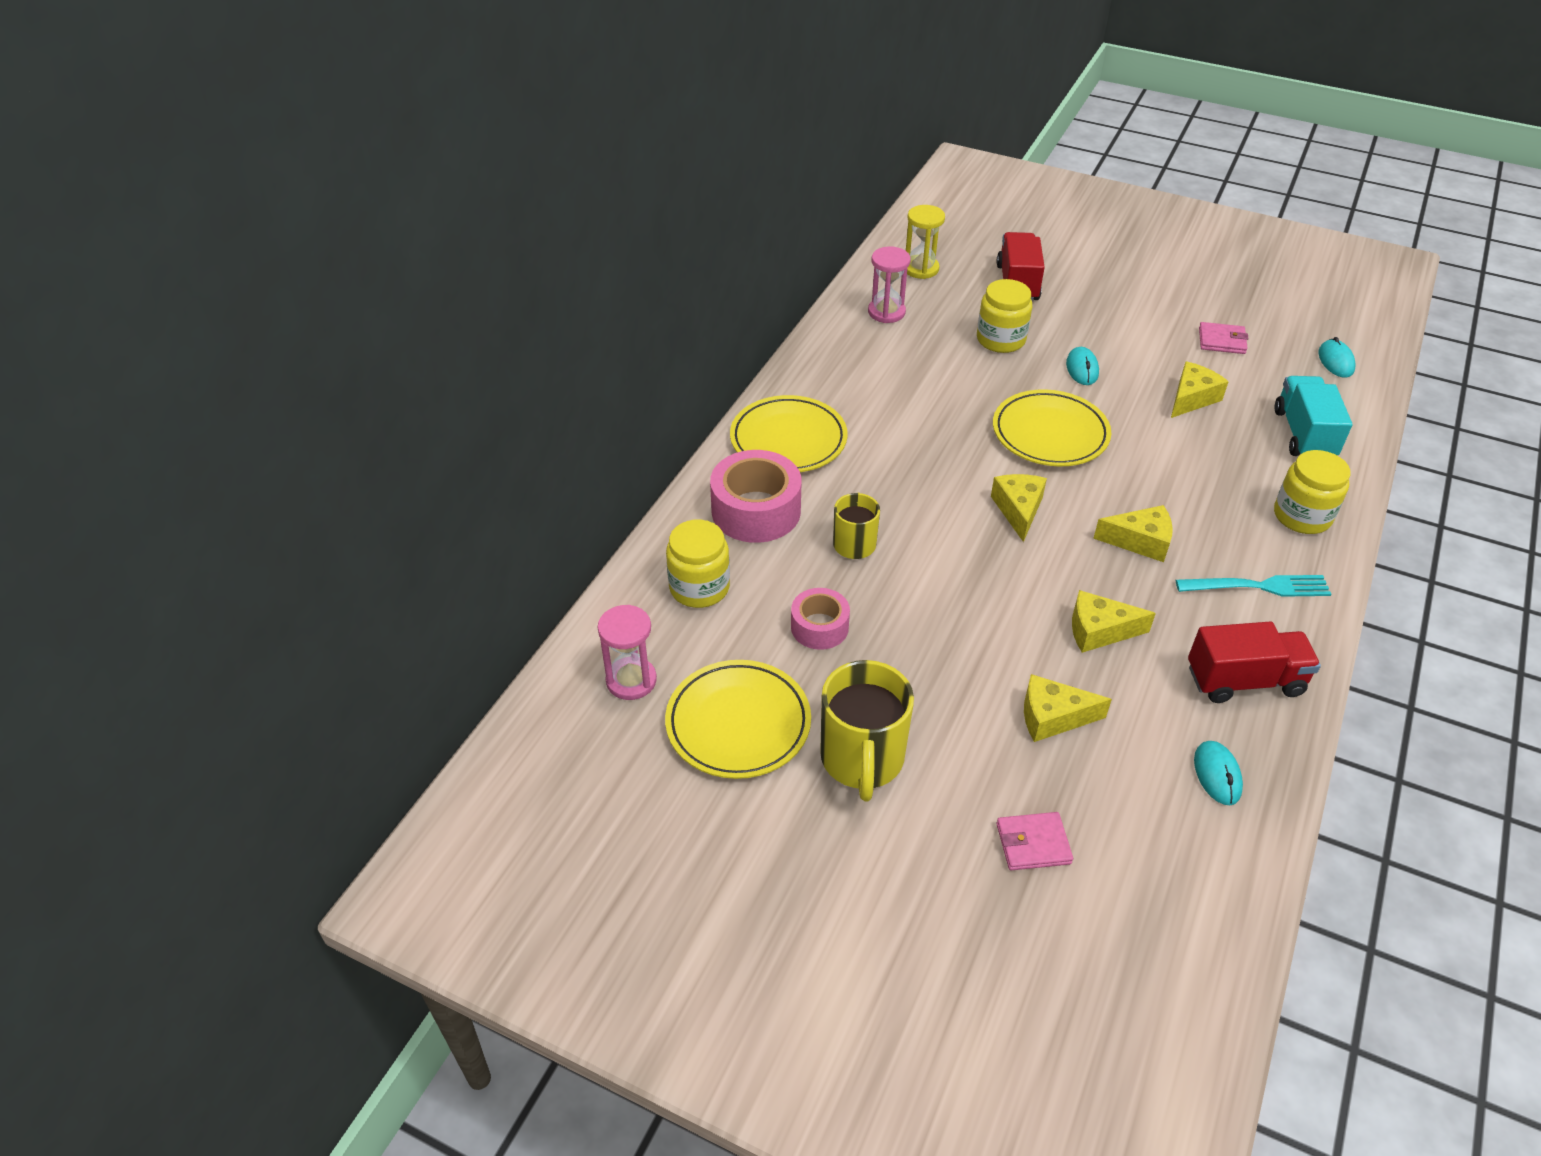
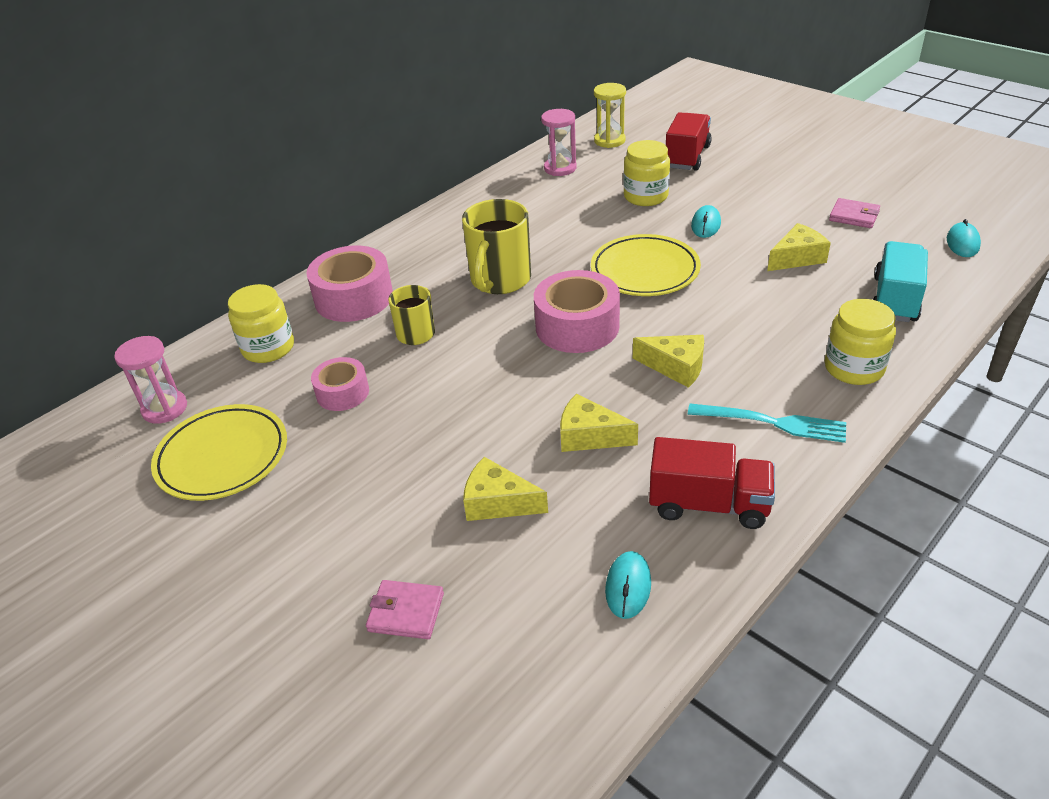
camera: 20 degrees right, 5 degrees down
(788, 439) = (416, 250): yellow plate -> none
(862, 760) = (303, 506): yellow mug -> yellow mug (500, 280)
(1018, 510) = (577, 326): yellow cheese -> pink tape

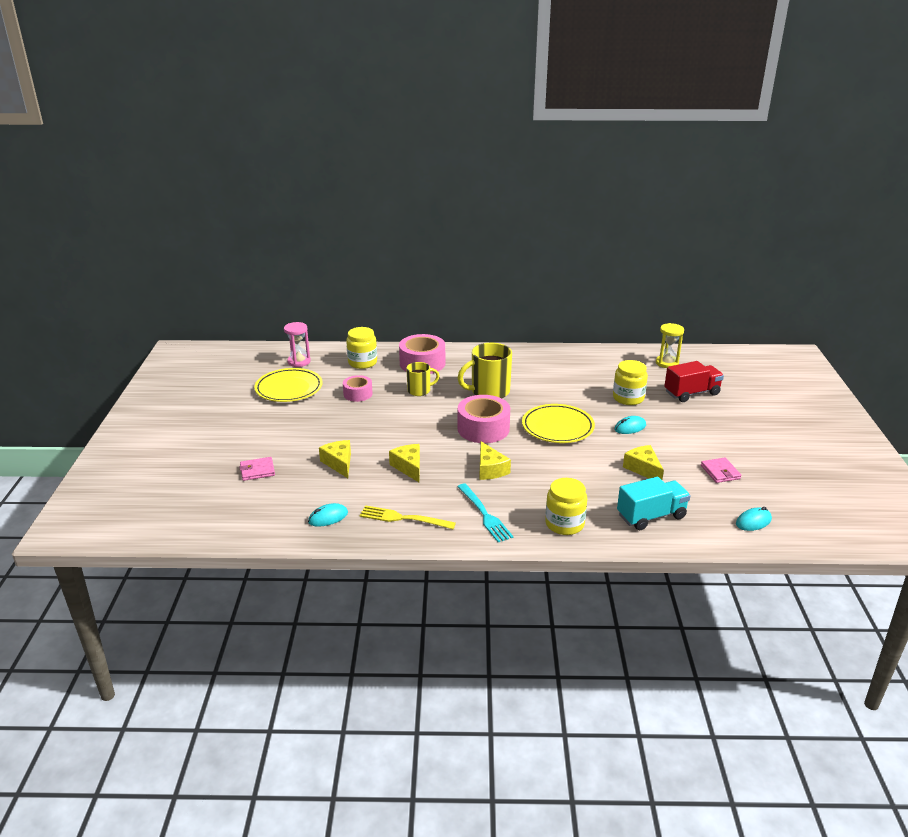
camera: 45 degrees right, 10 degrees down
(406, 612) = (257, 471): pink wallet -> pink wallet turned 75 degrees counterclockwise
(560, 168) = (613, 362): pink hourglass -> none
(708, 504) = (403, 518): red truck -> yellow fork
(797, 258) = (643, 469): yellow cheese -> yellow cheese turned 135 degrees counterclockwise

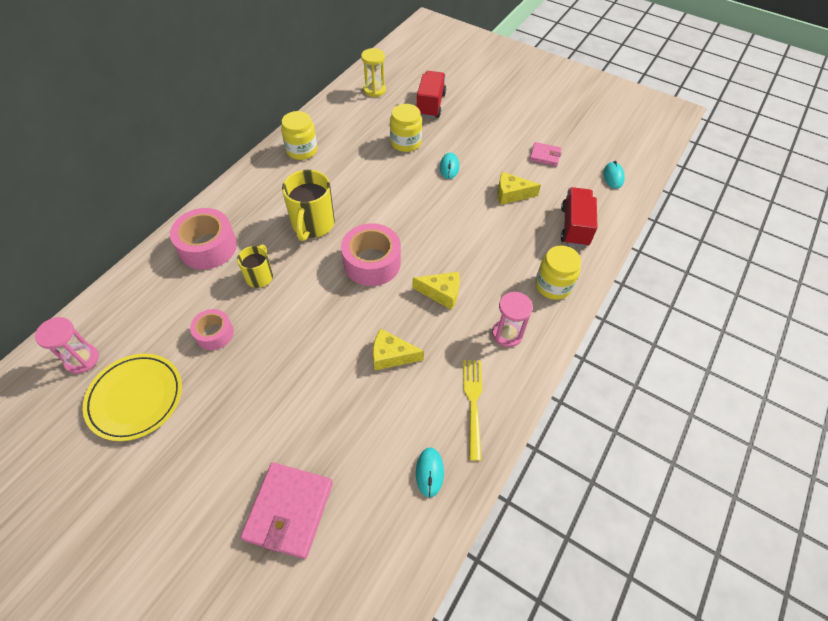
camera: 60 degrees left, 25 degrees up
(257, 471) = (289, 511): pink wallet -> pink wallet, size x1.81
(339, 463) = (337, 416): yellow cheese -> none
(362, 362) = (151, 297): yellow jar -> yellow jar (302, 150)
(403, 518) = (473, 403): yellow fork -> yellow fork turned 135 degrees clockwise
(485, 515) = (507, 334): turquoise fork -> pink hourglass
(557, 427) = (412, 210): yellow plate -> none
(651, 516) = (574, 226): turquoise truck -> red truck

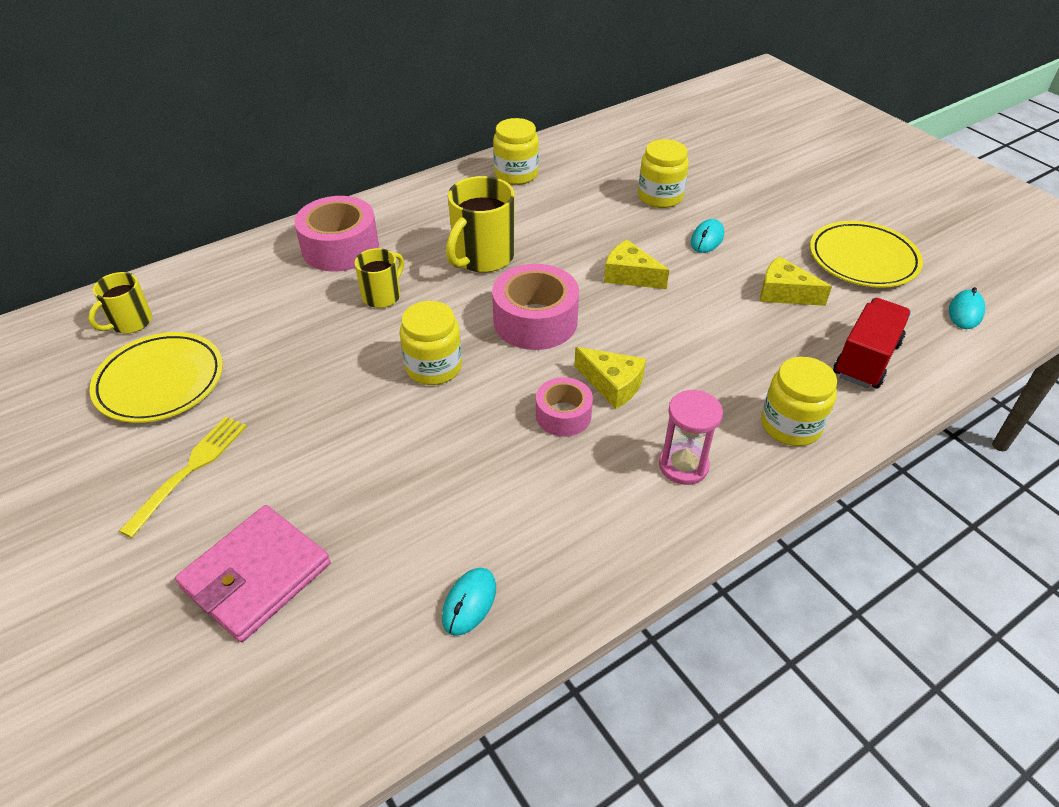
camera: 25 degrees right, 10 degrees down
(82, 359) = (130, 323): pink hourglass -> yellow mug
(214, 334) = (291, 342): pink tape -> pink tape (563, 415)
(323, 319) = (433, 367): none -> yellow jar
(374, 90) = (650, 130): yellow hourglass -> none
(391, 356) = (498, 438): yellow cheese -> yellow cheese (629, 275)
(430, 105) = (719, 162): red truck -> none
(473, 403) = (582, 537): yellow fork -> yellow fork (190, 470)
(545, 156) = (863, 259): pink wallet -> yellow plate

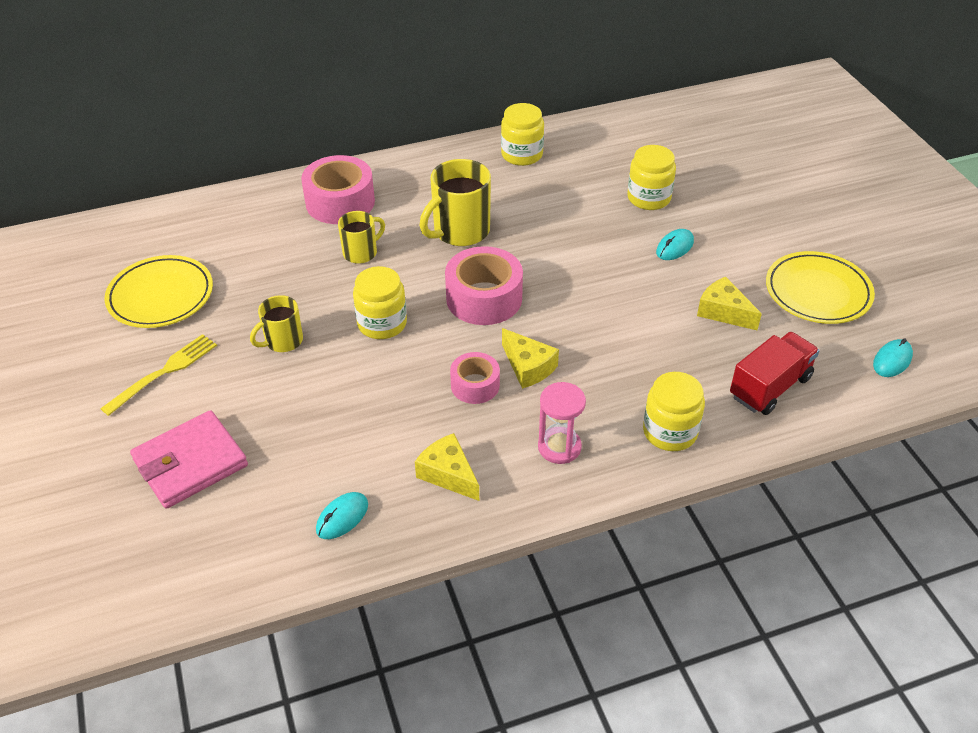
camera: 15 degrees right, 0 degrees up
(130, 323) = (150, 241): yellow mug -> yellow mug (283, 341)
(629, 275) = (586, 271): yellow cheese -> yellow cheese (448, 474)

